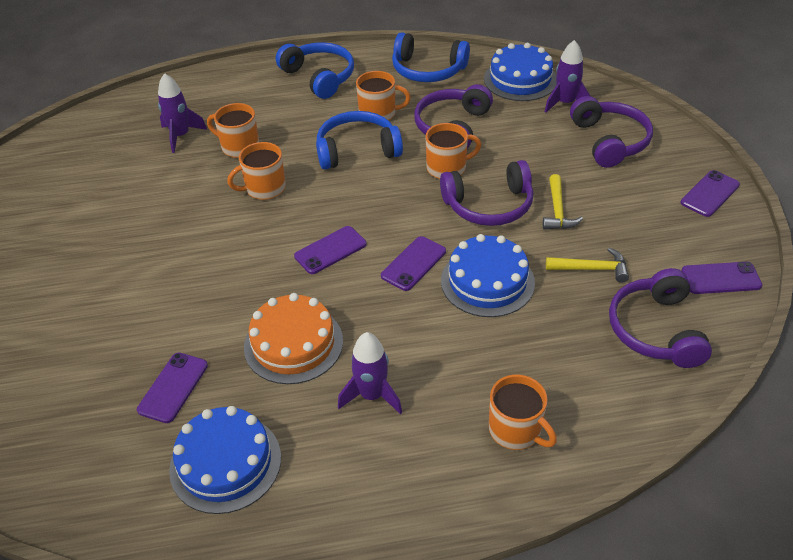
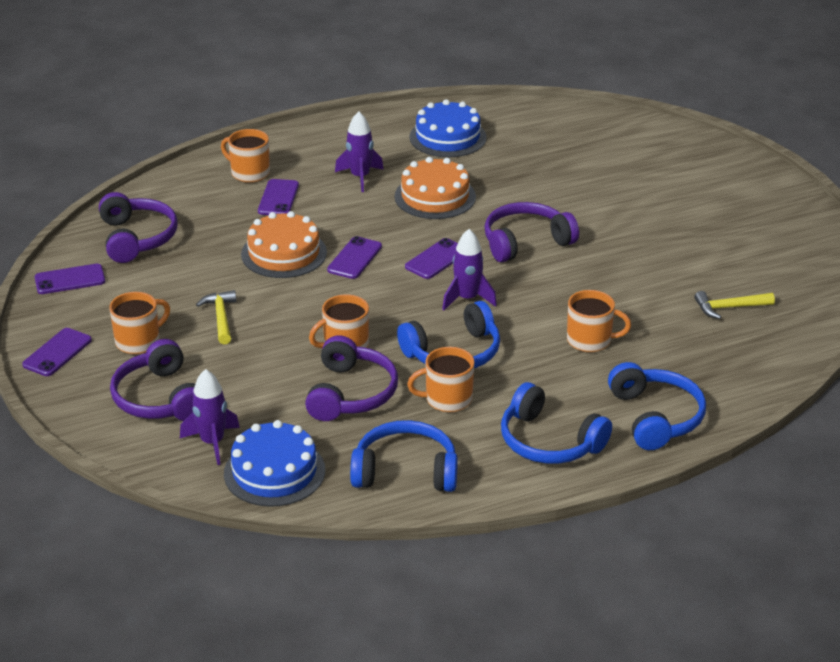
camera: 165 degrees right, 10 degrees down
(173, 387) = (512, 164): purple phone -> purple phone (278, 198)
(181, 136) = (667, 344): purple rocket -> purple rocket (467, 299)
(234, 84) = (656, 417): none -> blue headphones
(264, 188) = (533, 302): orange mug -> orange mug (139, 341)
(487, 281) = (284, 253): blue cake -> orange cake
(489, 205) = (292, 314): purple headphones -> purple headphones (525, 242)
(591, 269) = (188, 273): yellow hammer -> yellow hammer (729, 308)

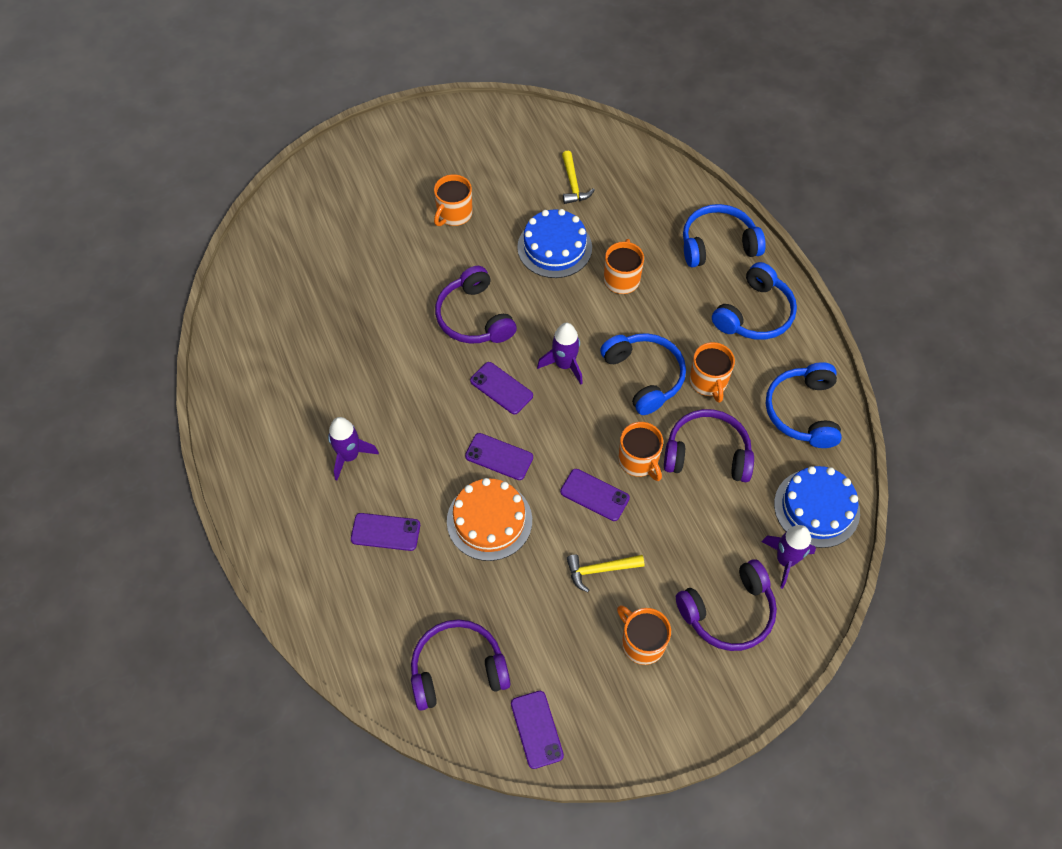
camera: 90 degrees left, 25 degrees up
(57, 352) = (665, 720): purple phone -> purple phone (594, 495)
(249, 173) = (331, 565): orange mug -> orange mug (454, 214)
(435, 196) = (391, 389): orange cake -> none
(448, 137) = (277, 377): blue cake -> blue cake (554, 247)

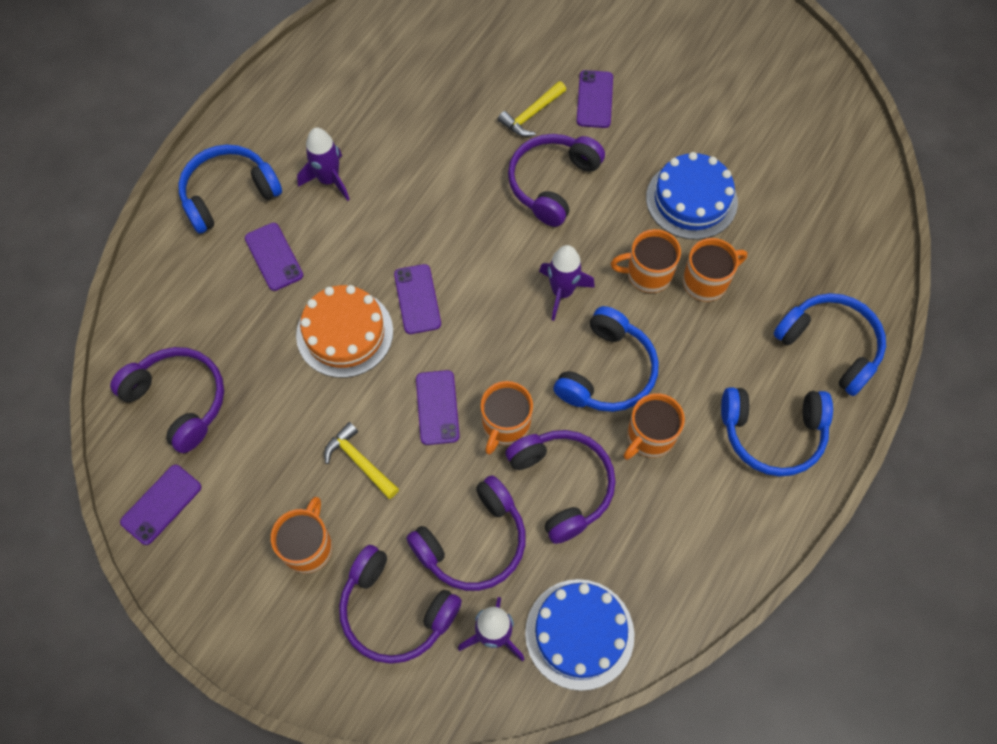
camera: 55 degrees right, 5 degrees up
(454, 214) = (654, 93): orange mug -> orange mug (647, 274)
(501, 388) = (493, 255): purple phone -> purple phone (594, 99)
(573, 184) = (783, 168): yellow hammer -> yellow hammer (531, 114)
(711, 533) = (473, 542): none -> purple headphones
(802, 411) = (688, 553): blue headphones -> blue headphones (229, 194)

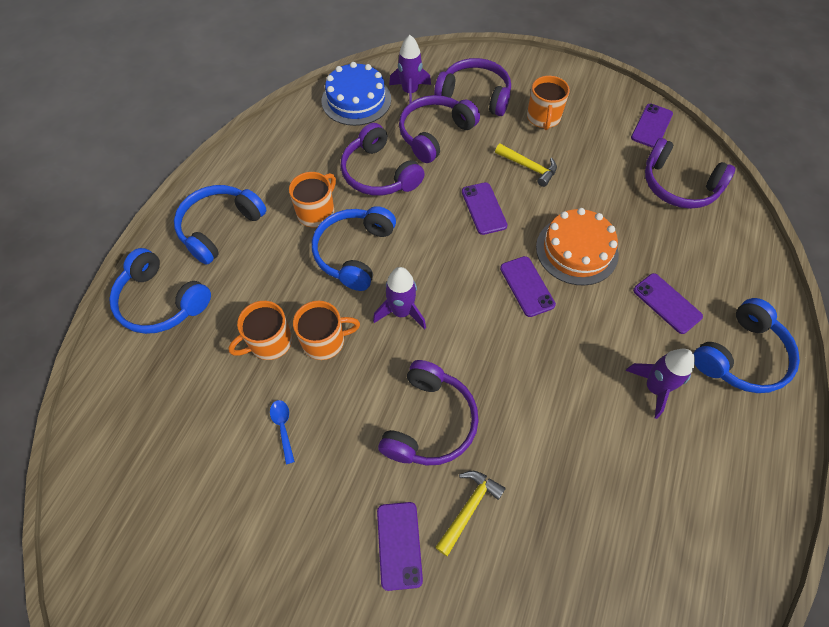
camera: 170 degrees right, 5 degrees down
(505, 425) = (428, 204): orange mug -> none
(691, 200) = (283, 427): blue cake -> blue spoon
(772, 434) = (220, 227): blue headphones -> blue headphones turned 45 degrees counterclockwise

